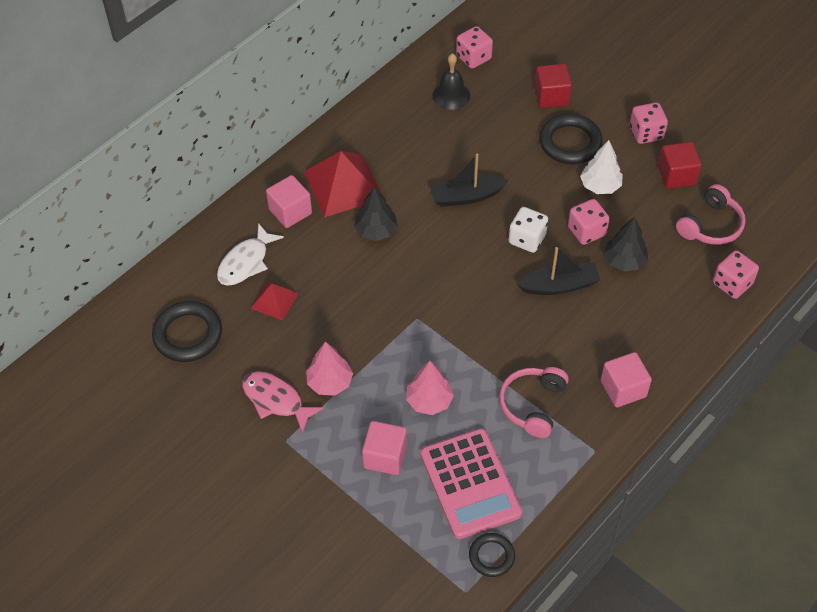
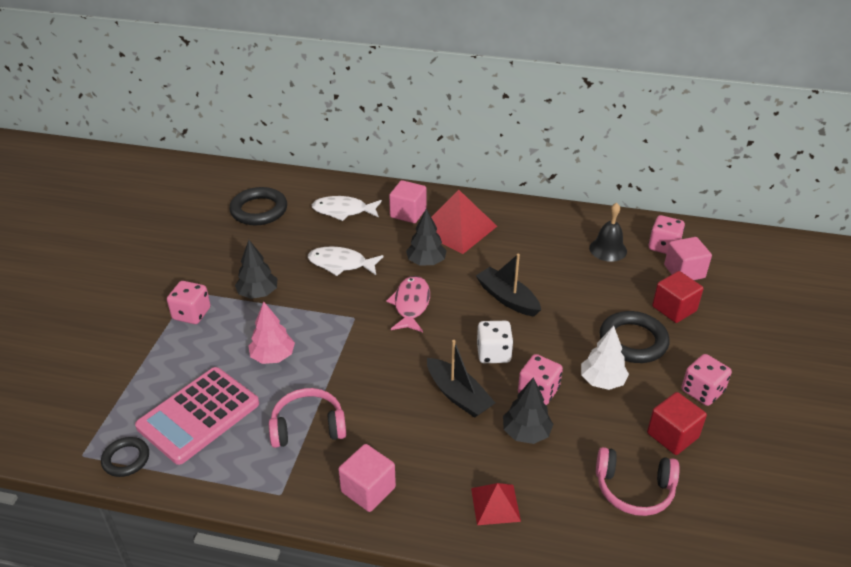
camera: 60 degrees right, 15 degrees down
(274, 300) = (318, 237): red pyramid -> red pyramid (495, 504)
(276, 400) = (225, 272): pink fish -> pink fish (411, 304)
(330, 382) = (258, 293): pink tree -> black tree
(331, 298) = (341, 264): none -> white fish
(385, 456) = (201, 351): pink cube -> pink cube (684, 271)
(732, 284) = (571, 538): pink dice -> pink dice (191, 314)

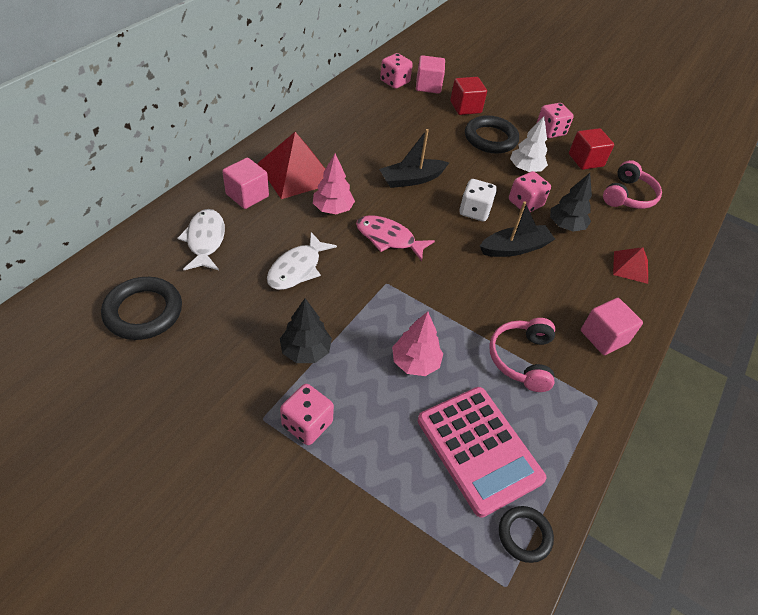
camera: 75 degrees left, 10 degrees up
(343, 211) = (205, 240): white fish -> white fish turned 150 degrees clockwise
(426, 262) = (333, 209): black tree -> pink tree
(608, 249) = (381, 107): black bell -> none

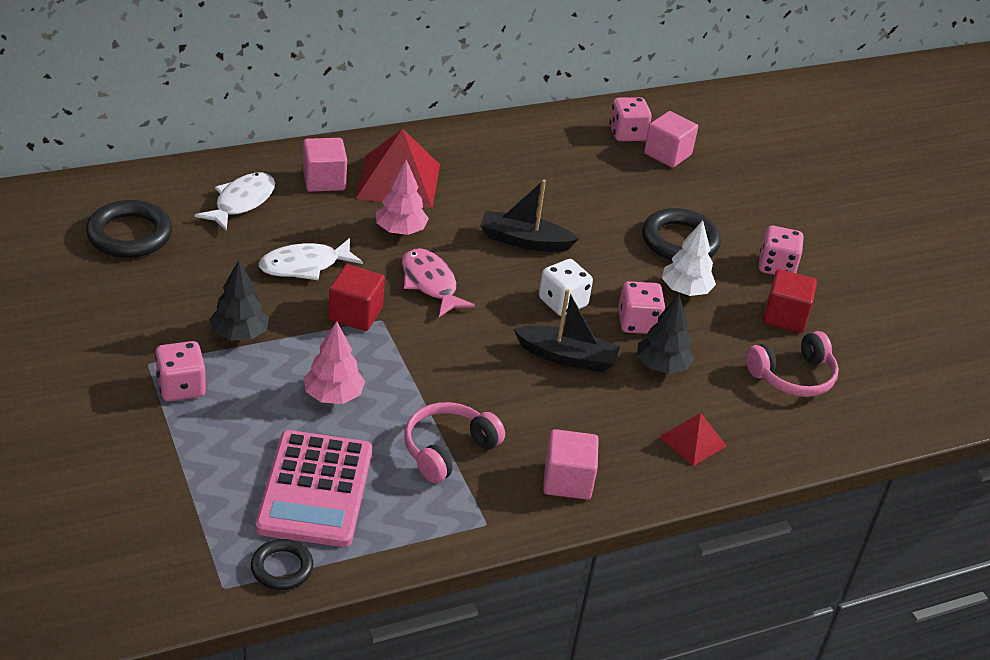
camera: 35 degrees right, 10 degrees down
(465, 107) = (689, 196): red cube -> red cube (355, 314)

